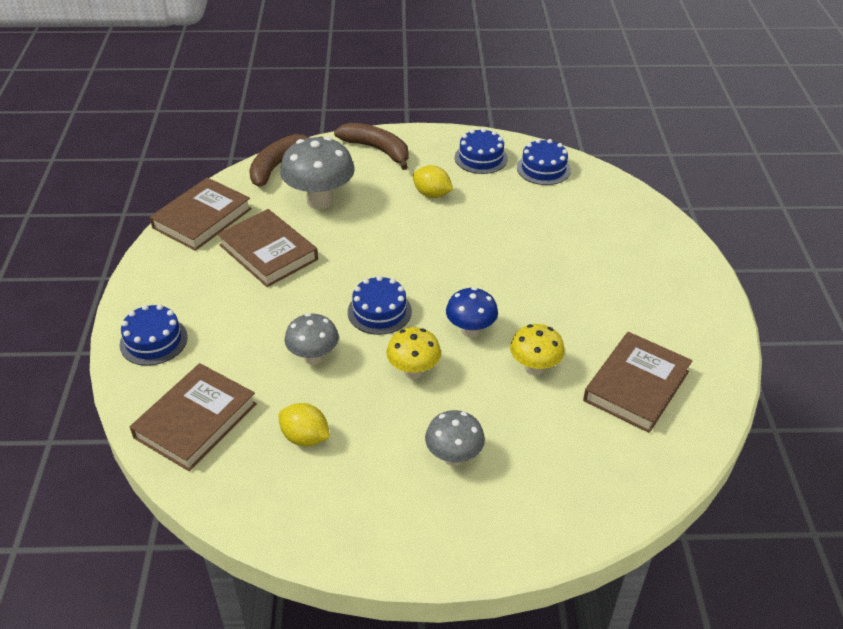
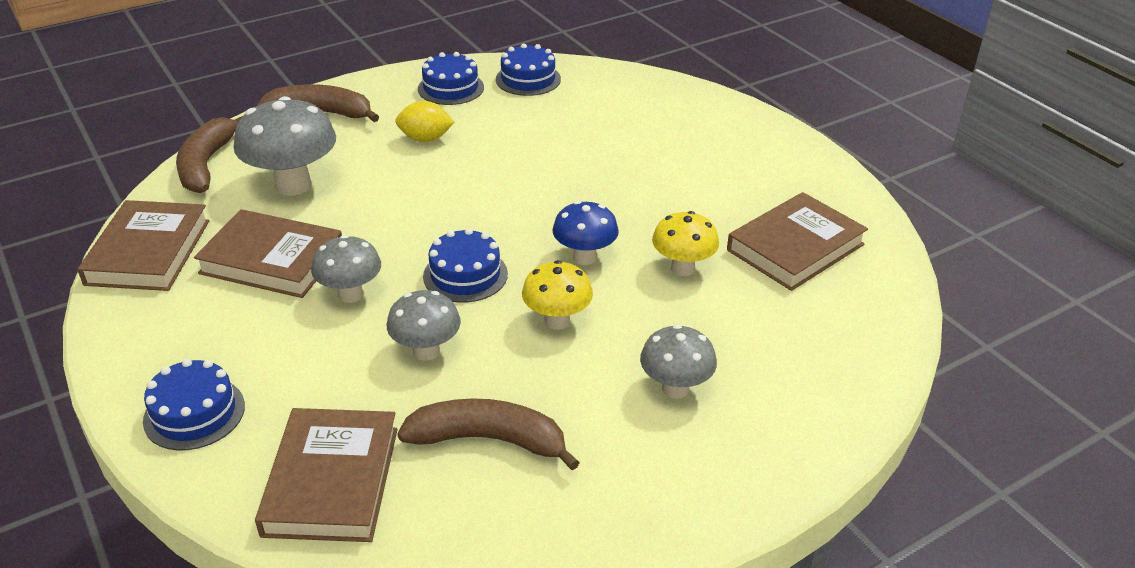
camera: 30 degrees left, 5 degrees down
(297, 296) = (350, 294): none -> grey mushroom
(305, 437) = (489, 440): yellow lemon -> brown banana
(636, 386) = (795, 247): brown book -> brown book turned 45 degrees clockwise

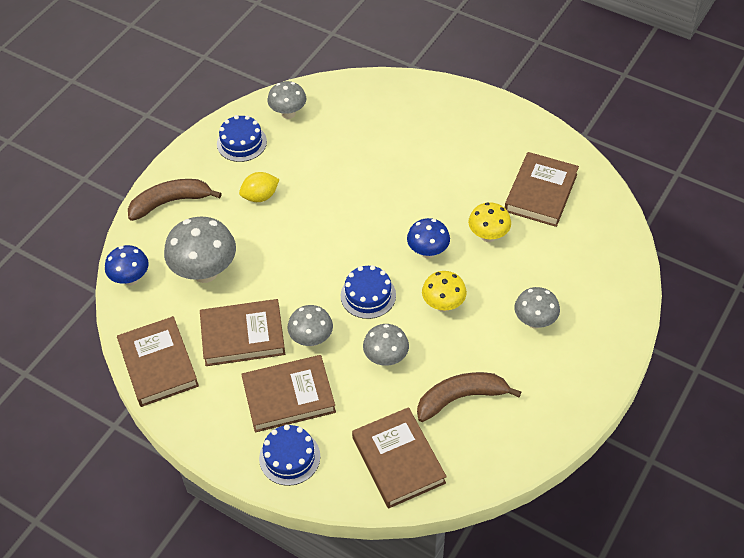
camera: 25 degrees left, 15 degrees up
(207, 164) = (131, 279): brown banana -> blue mushroom
(262, 344) = (289, 396): none -> brown book
(528, 79) = (288, 113): blue cake -> grey mushroom

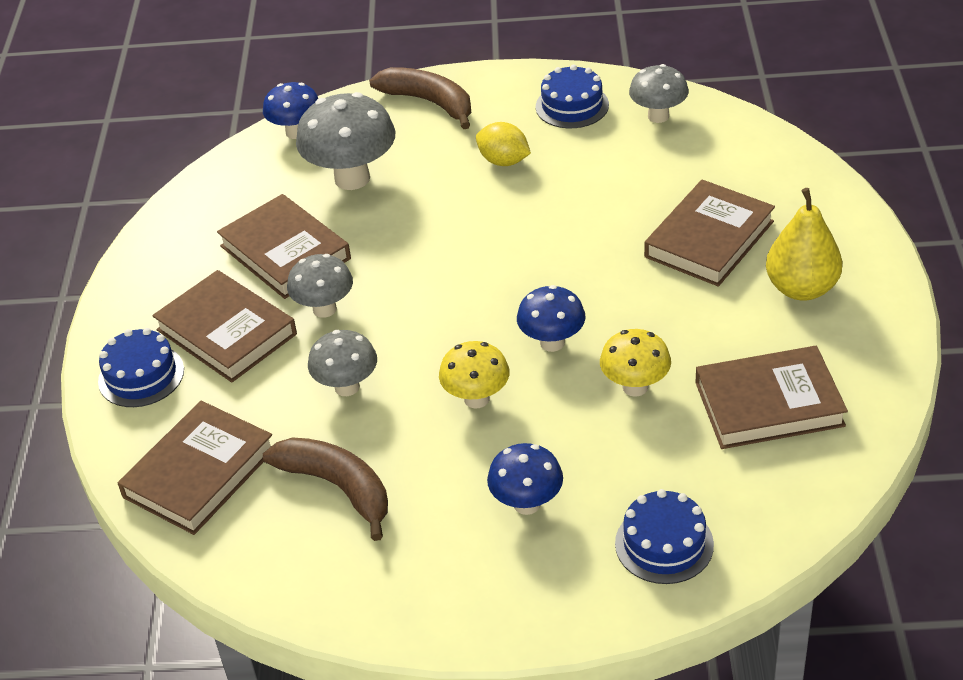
camera: 60 degrees right, 10 degrees down
(158, 364) = (196, 211): brown book -> brown book (709, 239)
(368, 295) = (432, 323): blue cake -> blue cake (664, 544)
(473, 136) = (801, 288): none -> yellow pear
(534, 321) = (527, 504): grey mushroom -> blue mushroom

